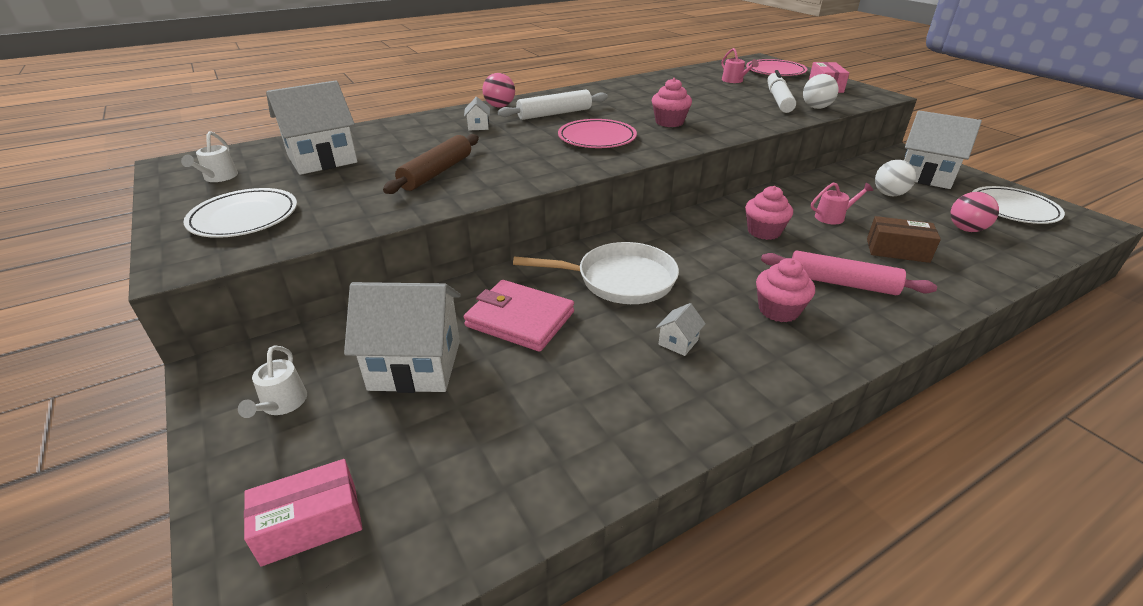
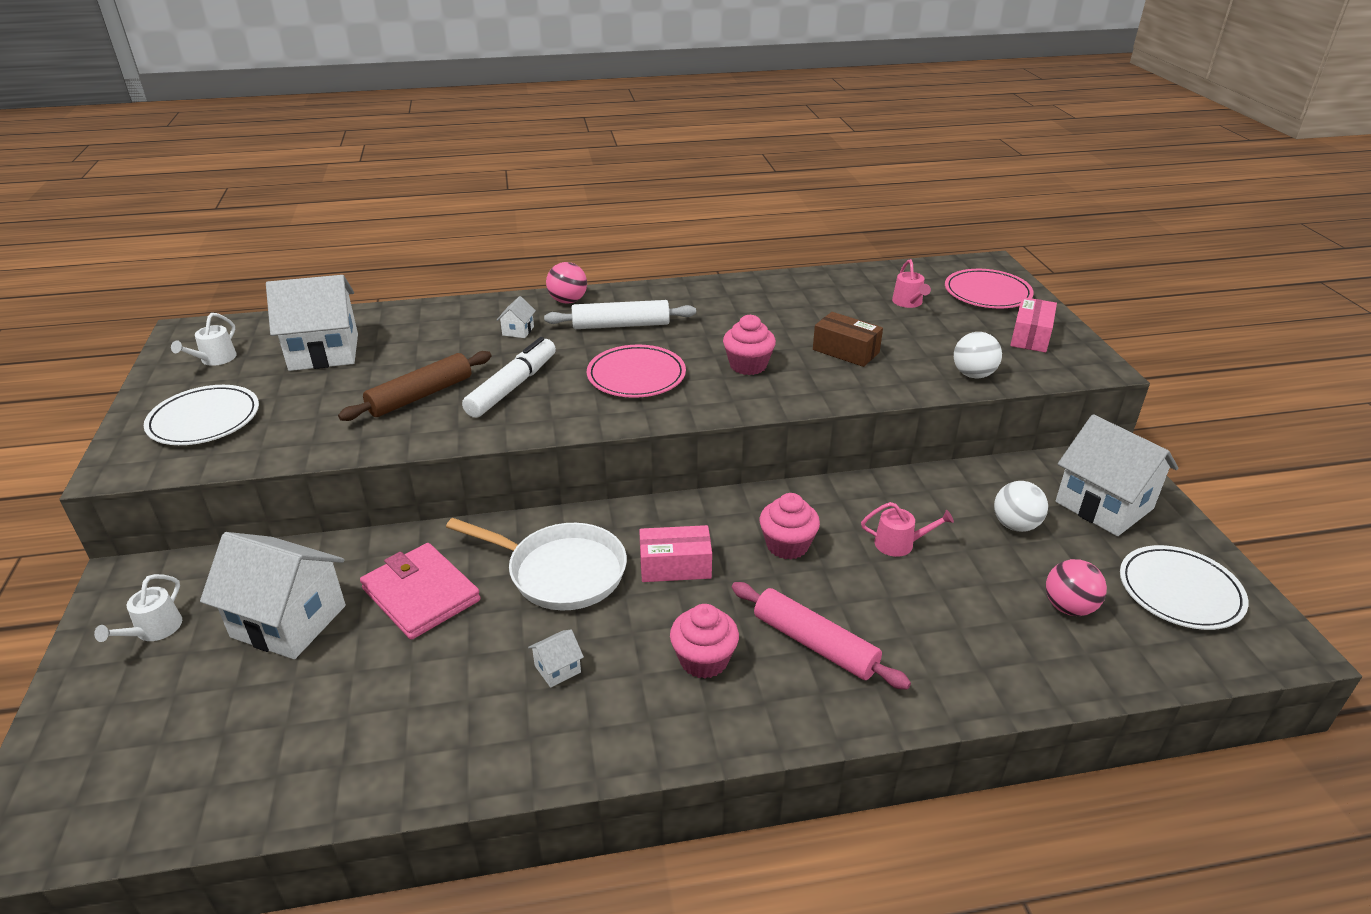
camera: 20 degrees right, 0 degrees up
(310, 524) = (108, 755): pink box -> pink box (675, 566)
(778, 100) = (934, 350): white marker -> white marker (513, 386)
(897, 250) = (935, 616): brown box -> brown box (845, 351)

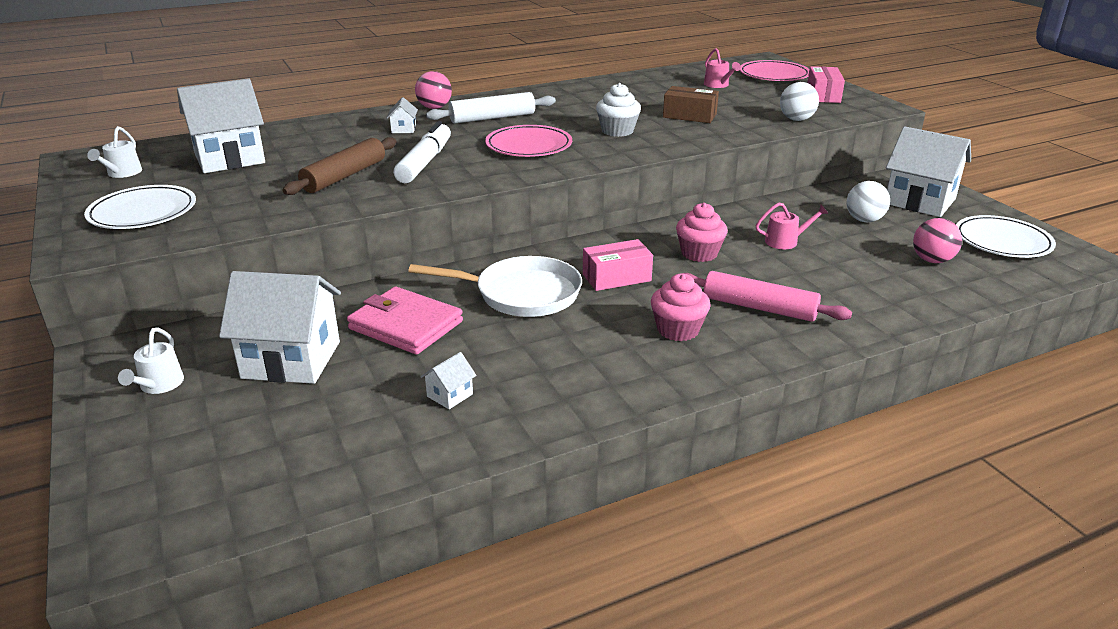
camera: 15 degrees left, 5 degrees down
(557, 669) = (559, 353): white house -> white house (450, 395)
(748, 365) = (617, 131): pink cupcake -> white cupcake

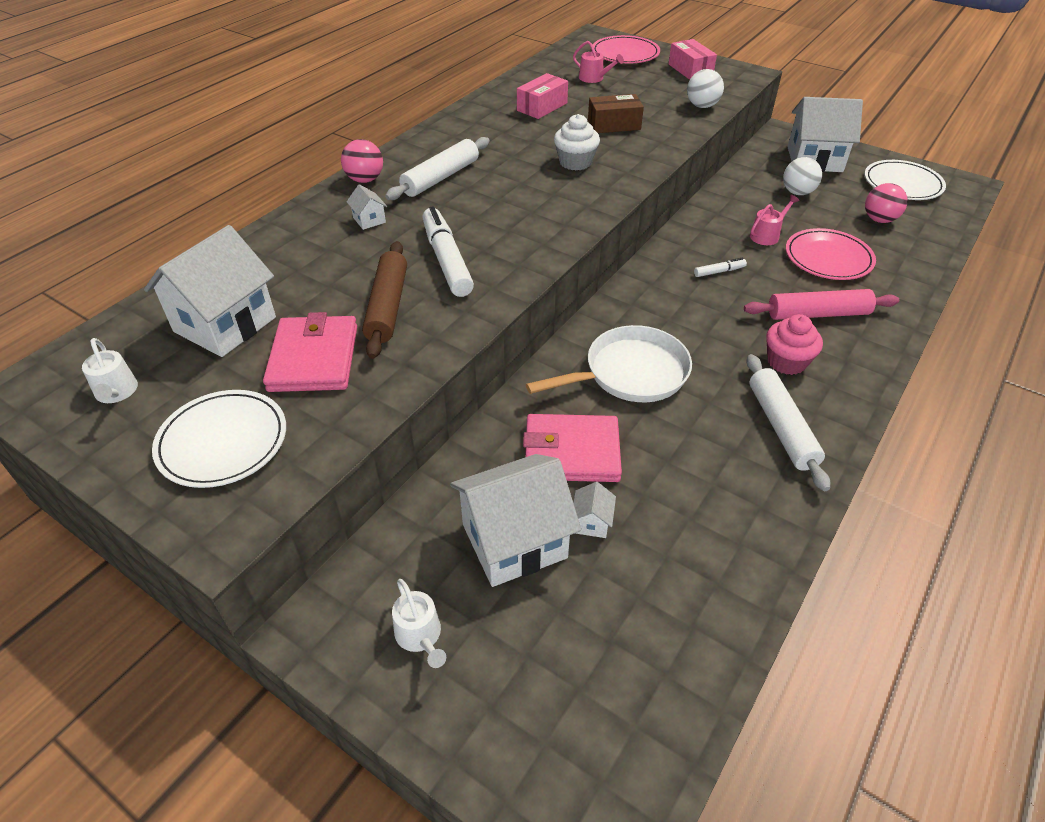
camera: 30 degrees left, 15 degrees up
(256, 189) = (314, 358): none -> pink wallet
(450, 395) = (693, 513): white house -> white house (591, 522)
(528, 145) = (519, 206): pink plate -> pink plate (828, 258)
(608, 370) = (781, 427): none -> white rolling pin
(616, 277) = (685, 323): pink box -> pink box (542, 107)
(699, 253) = (719, 272): pink cupcake -> white marker

